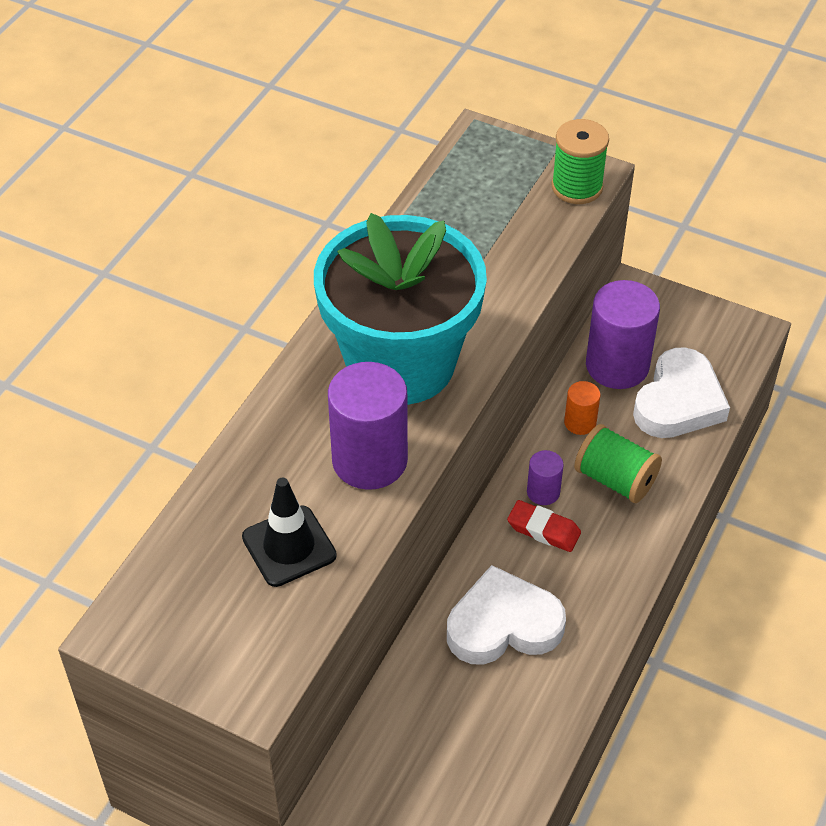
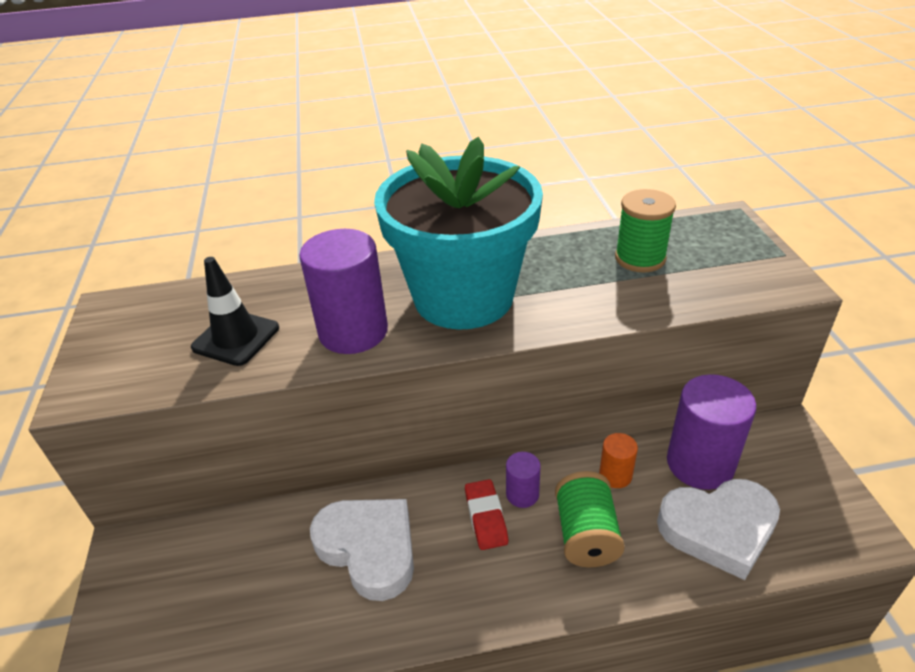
camera: 55 degrees right, 10 degrees down
(577, 187) = (763, 284): green spool -> green spool (640, 258)

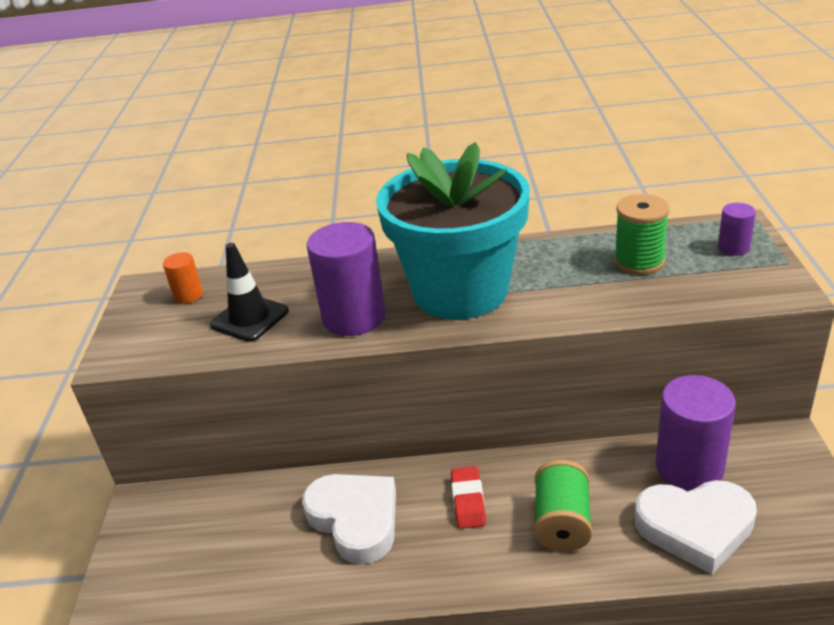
camera: 10 degrees right, 5 degrees down
(522, 494) = (506, 483): purple cylinder -> purple cylinder (733, 248)
(615, 475) = (601, 472): orange cylinder -> orange cylinder (188, 295)

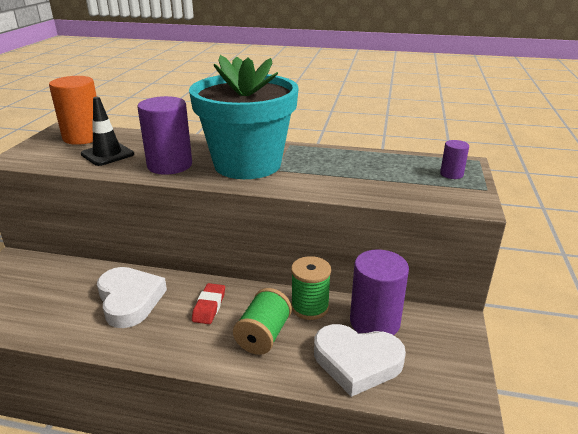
camera: 10 degrees right, 5 degrees down
(188, 295) = (83, 137): orange cylinder -> orange cylinder, size x2.04
(639, 262) = (379, 170): green spool -> green spool (310, 307)

